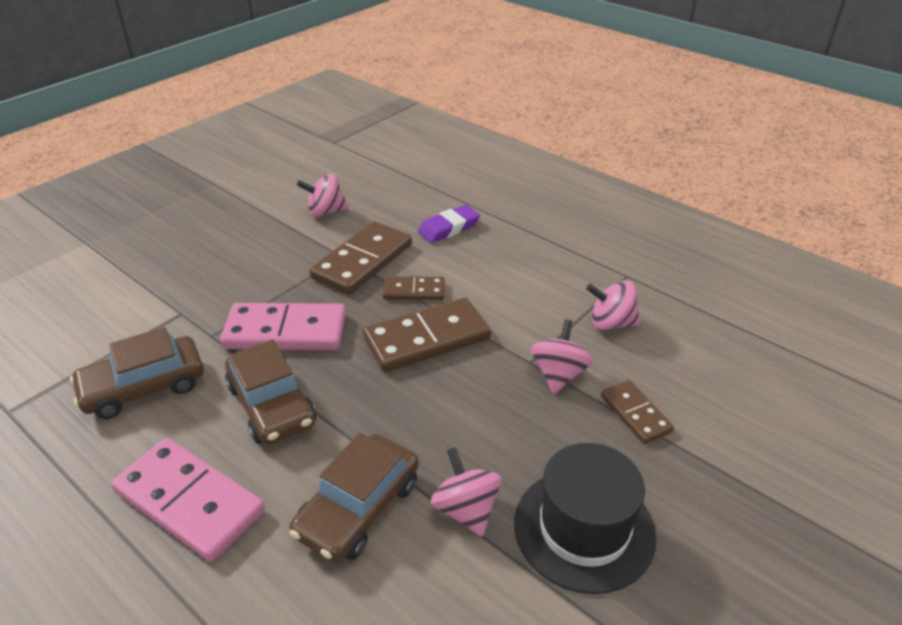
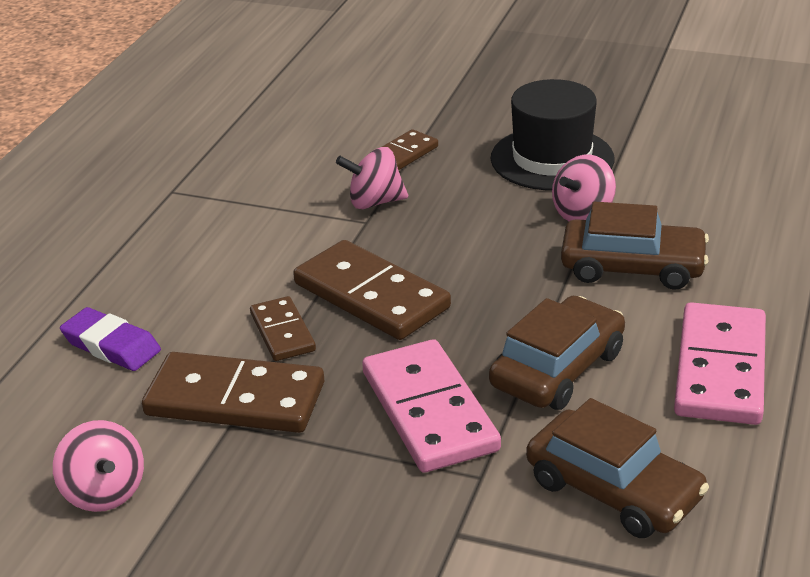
camera: 110 degrees left, 5 degrees down
(611, 323) = (270, 187): pink spinning top -> none

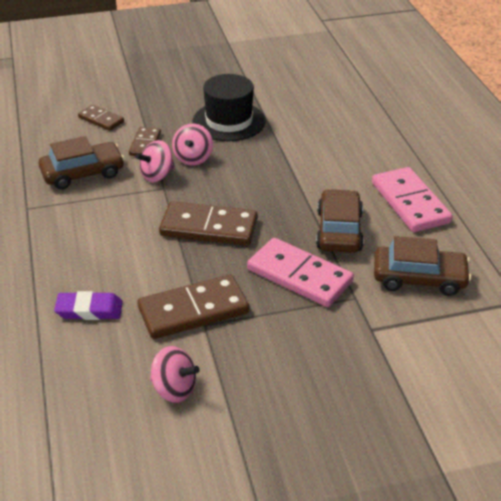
camera: 35 degrees left, 5 degrees up
(282, 332) = (181, 265): brown domino -> brown domino (101, 120)
(583, 213) = (273, 146): pink spinning top -> pink spinning top (193, 158)
(632, 267) = (324, 166): brown car -> brown car (83, 173)

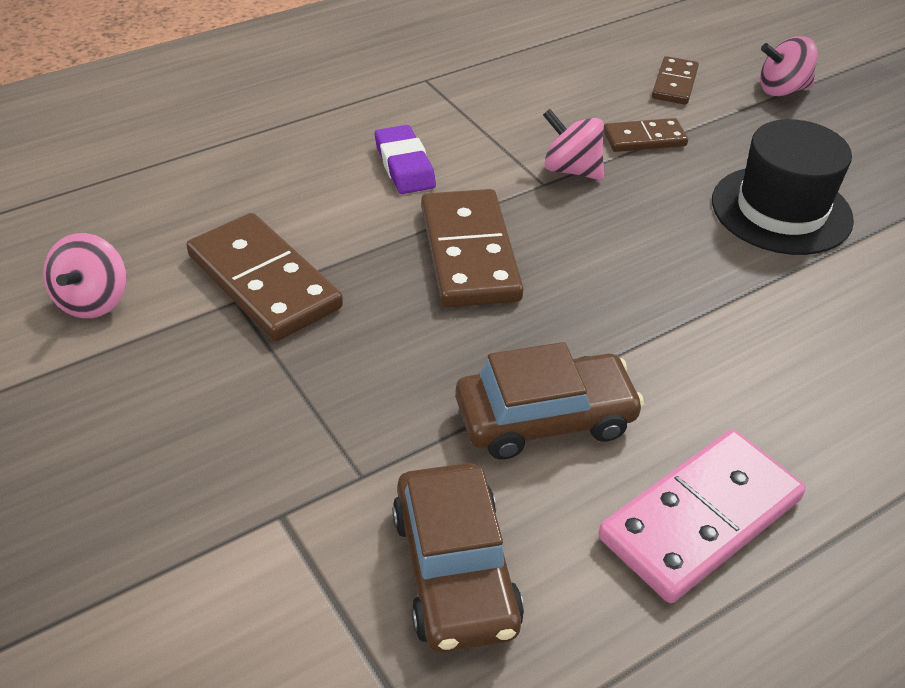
camera: 70 degrees right, 5 degrees up
(83, 173) = (530, 102): brown car -> none
(89, 310) = (235, 184): purple eraser -> purple eraser (404, 165)
(193, 158) = (642, 195): pink spinning top -> pink spinning top (782, 90)
(299, 276) = (392, 387): pink domino -> none

